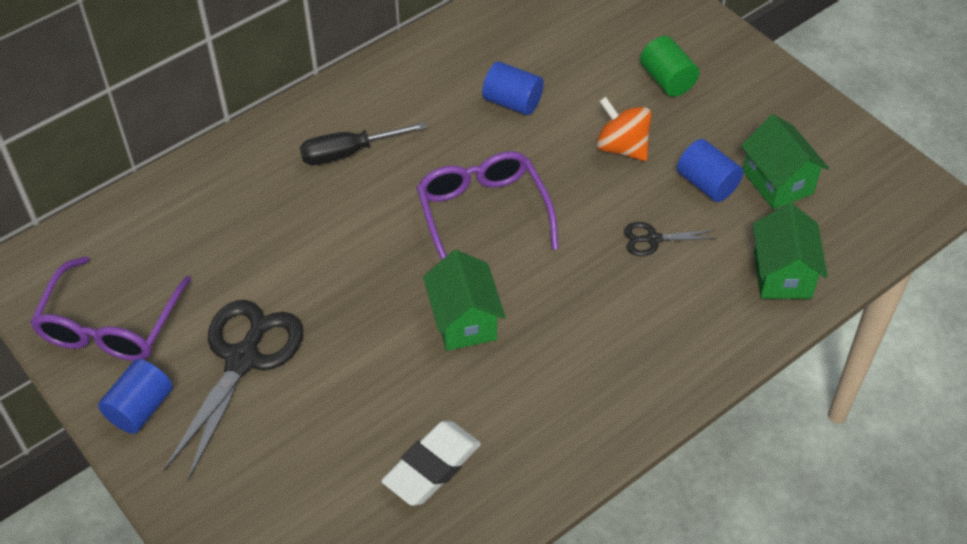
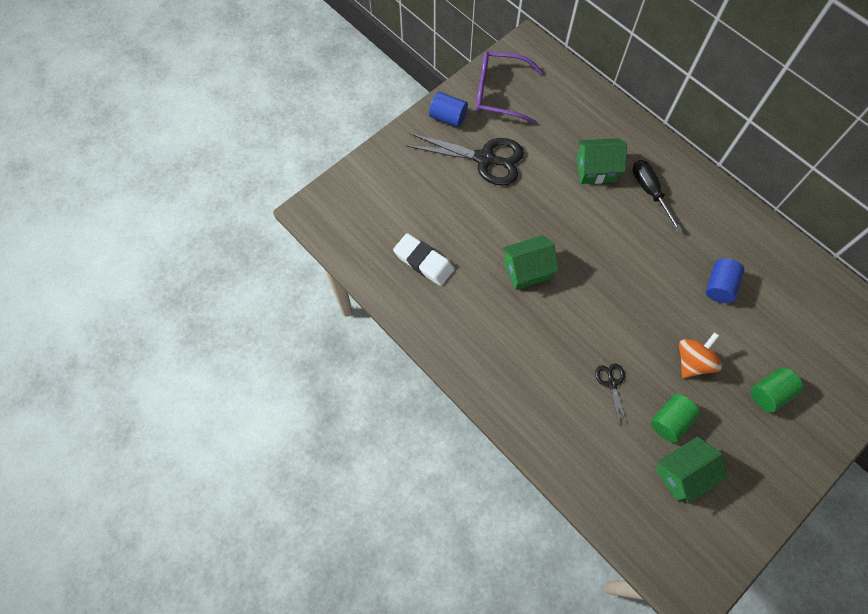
camera: 85 degrees right, 15 degrees up
(483, 215) = (612, 275): purple glasses -> none
(707, 184) = (670, 421): blue cylinder -> green cylinder
(782, 275) = (595, 472): green house -> green house (595, 170)

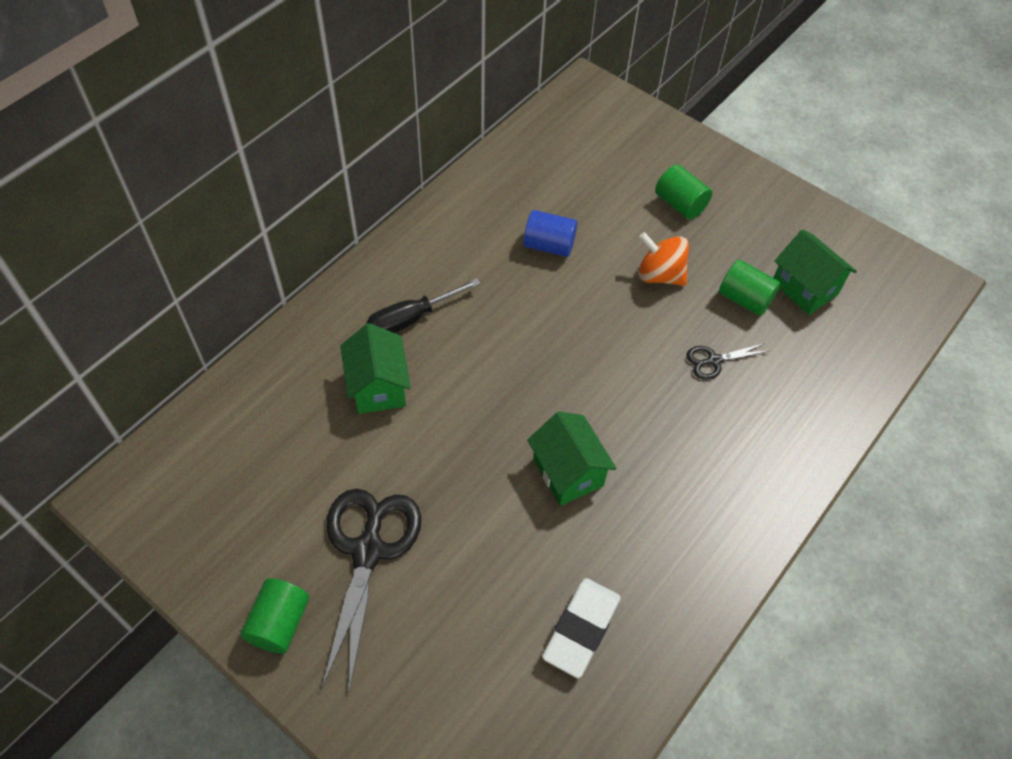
camera: 100 degrees left, 10 degrees down
(448, 117) = (279, 623): blue cylinder -> green cylinder
(500, 93) = (225, 537): purple glasses -> none

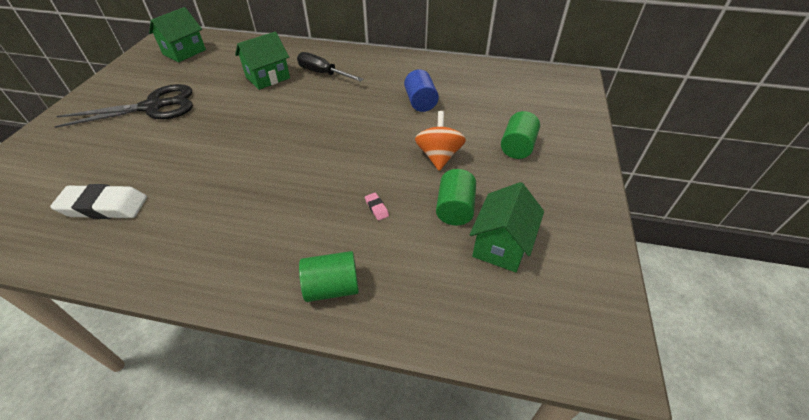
camera: 65 degrees right, 10 degrees down
(279, 623) = (102, 95): green cylinder -> green cylinder (332, 287)
(568, 472) = (235, 163): green house -> green house (184, 52)
(713, 361) = (376, 208): black scissors -> pink eraser

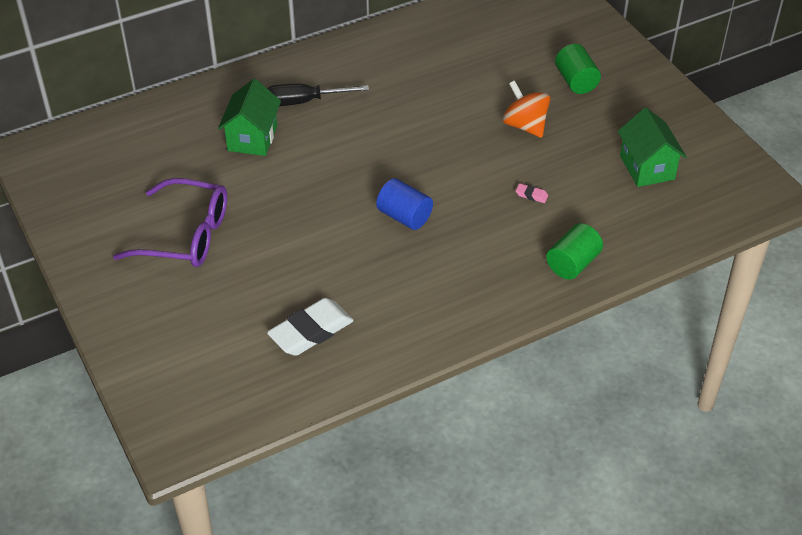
camera: 40 degrees left, 0 degrees up
(154, 107) = (184, 235): black scissors -> purple glasses
(184, 52) = (95, 162): green house -> none
(420, 102) = (444, 82): blue cylinder -> blue cylinder (404, 216)
(454, 209) = (587, 161): green cylinder -> none

